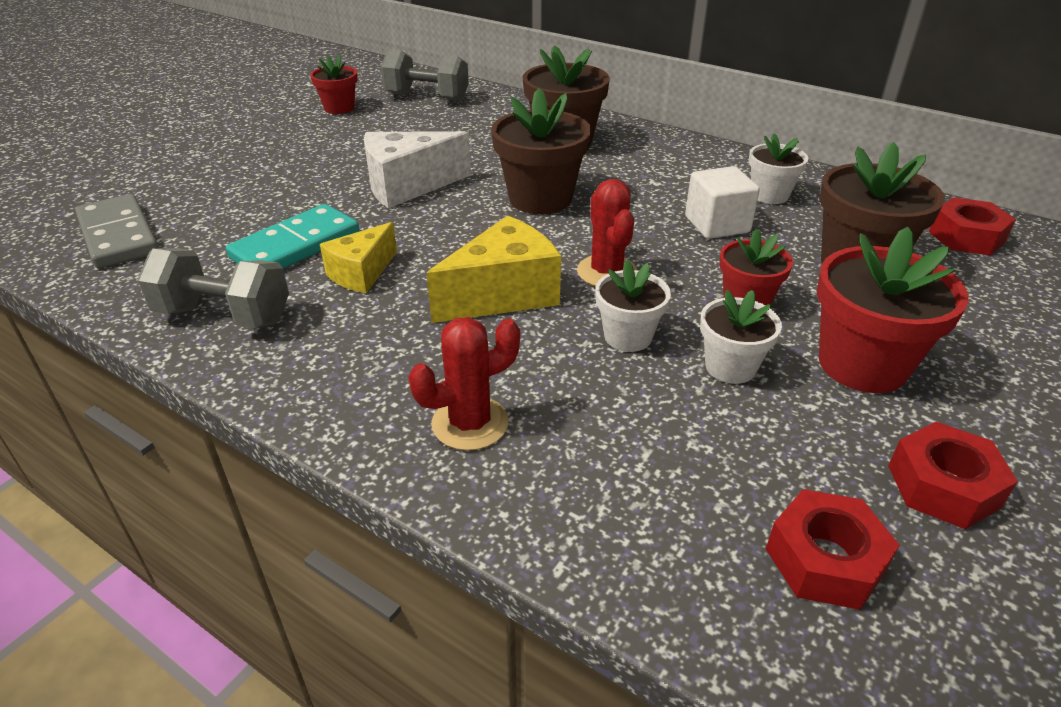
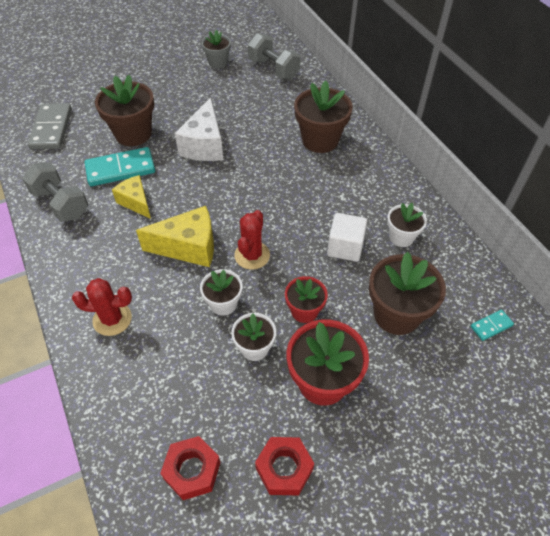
camera: 30 degrees right, 15 degrees up
(339, 108) = (218, 62): red flower pot -> grey flower pot
(361, 273) = (136, 202): yellow cheese -> yellow cheese turned 75 degrees clockwise
(407, 186) = (204, 145): white cheese -> white cheese turned 90 degrees counterclockwise
(540, 198) = (265, 184): brown flower pot -> brown flower pot (133, 134)
(966, 237) = (491, 326): red nut -> turquoise domino

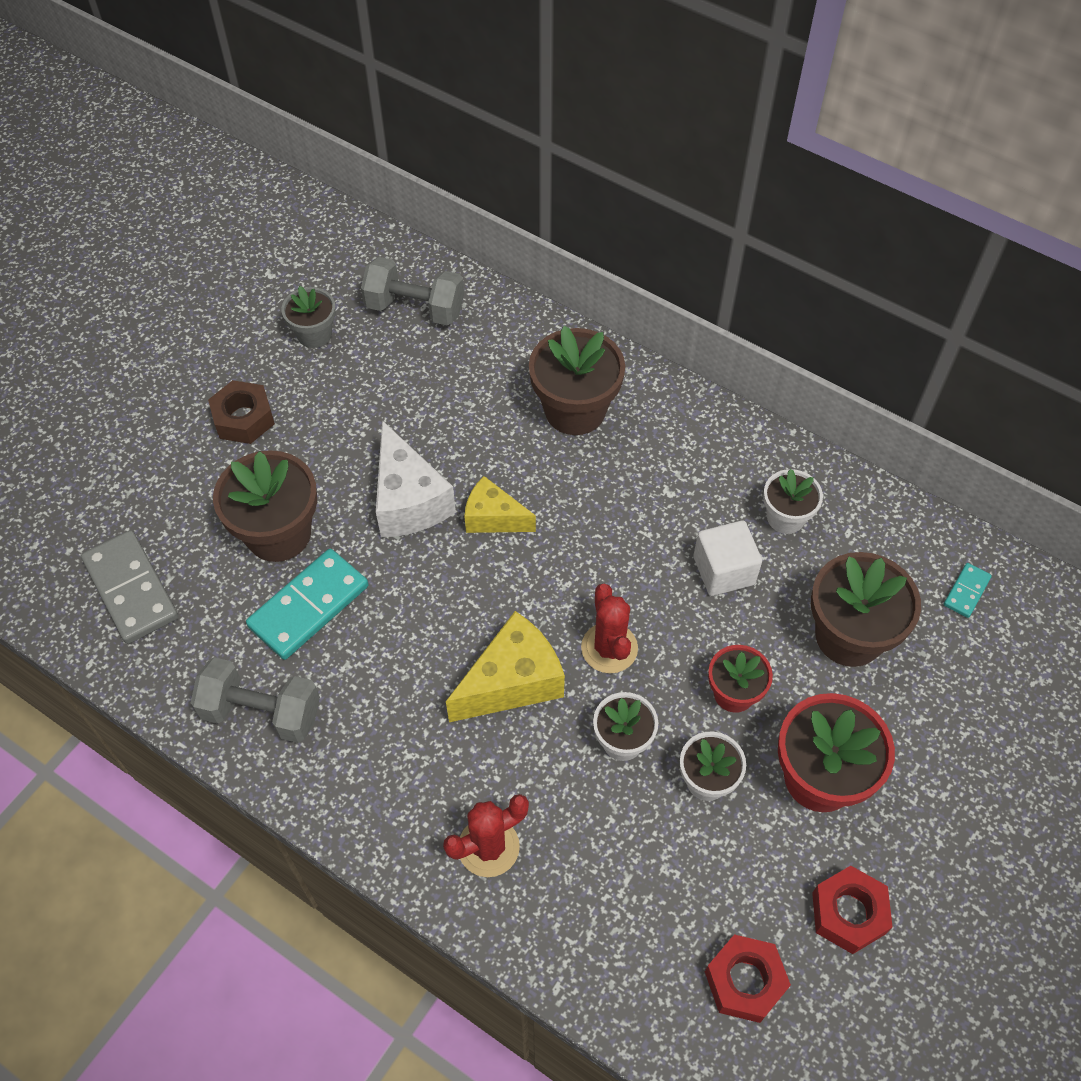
camera: 30 degrees left, 5 degrees up
(136, 202) = (378, 650): yellow cheese -> yellow cheese (493, 518)
(158, 83) = (243, 419): none -> brown nut

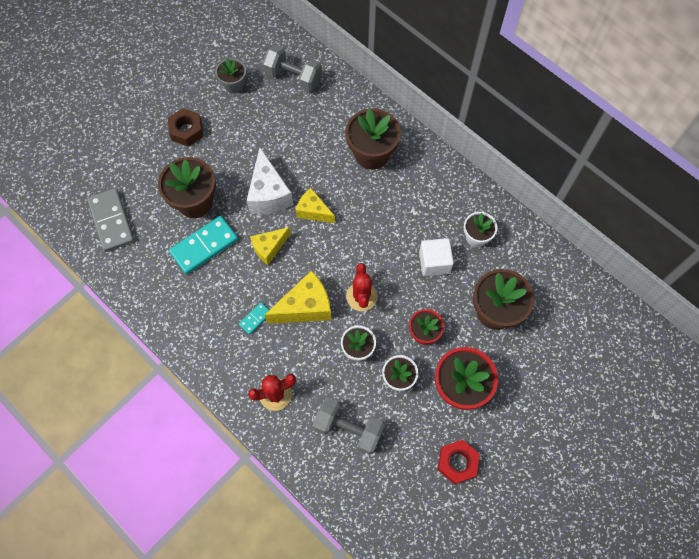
camera: 10 degrees right, 10 degrees up
(262, 712) = (170, 301): grey dumbbell -> grey dumbbell (348, 429)
(427, 591) = (269, 248): none -> yellow cheese
(745, 981) = (394, 488): red nut -> none
(966, 591) = (567, 297): turquoise domino -> turquoise domino (255, 319)

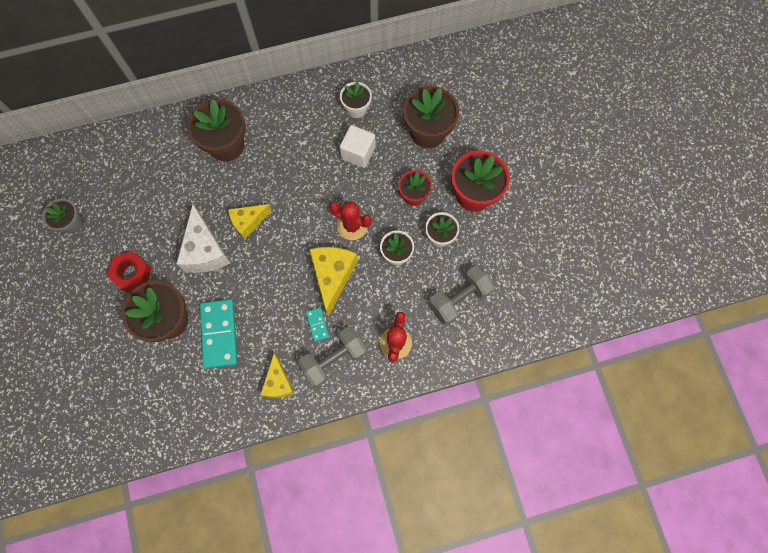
camera: 60 degrees left, 5 degrees up
(112, 221) = (136, 408): grey domino -> none
(186, 130) = (89, 290): brown nut -> none
(268, 194) = (205, 251): white cheese -> white cheese turned 60 degrees clockwise
(269, 248) = (258, 278): yellow cheese -> yellow cheese (278, 382)
(293, 77) = (103, 167): grey dumbbell -> grey dumbbell (334, 359)
(457, 462) = (532, 231): red nut -> red nut (132, 273)

